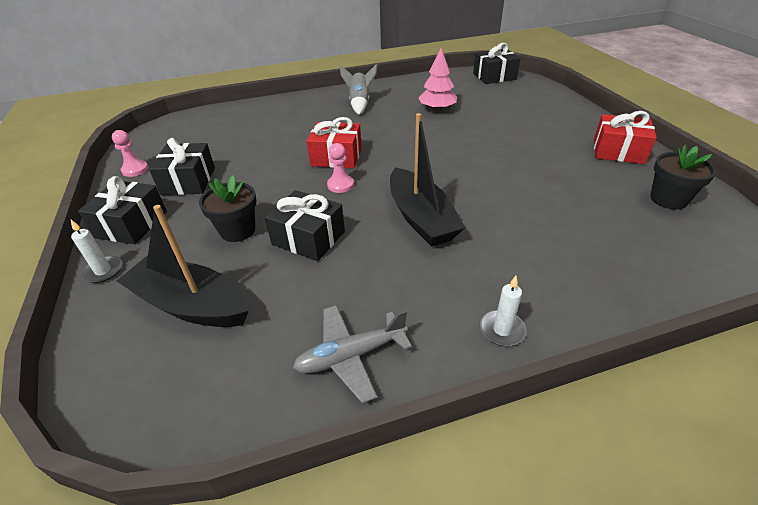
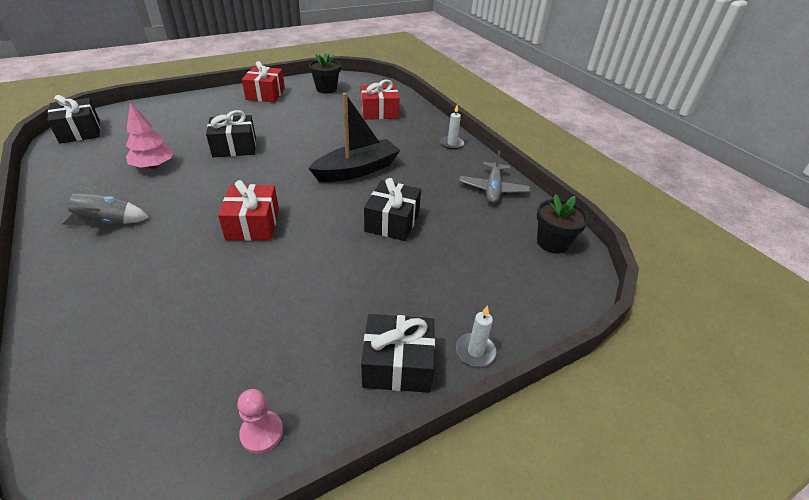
camera: 105 degrees left, 0 degrees up
(189, 181) = (299, 343): black gift -> black gift (234, 147)
(191, 305) = (487, 269): black boat -> none
(237, 230) = (391, 267): black flower pot -> black flower pot (552, 243)
(340, 185) = (309, 215): pink pawn -> none
(351, 356) = (492, 189): grey plane -> grey plane turned 45 degrees clockwise
(603, 250) = (379, 112): none -> red gift

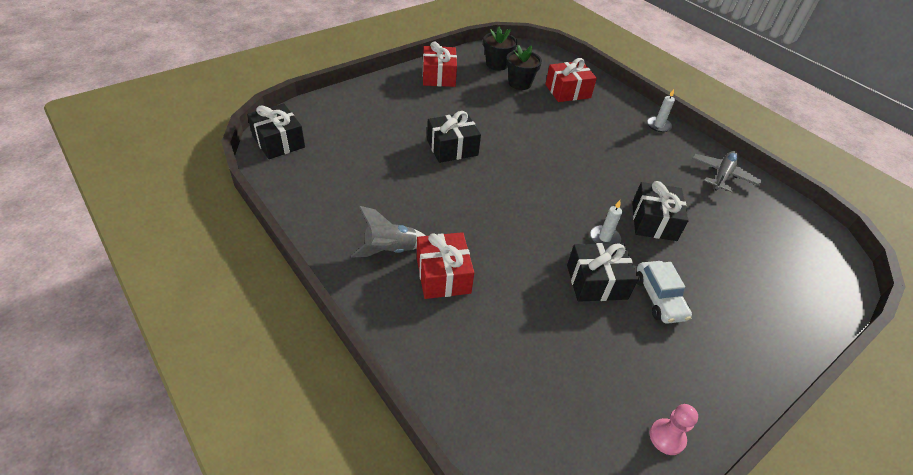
camera: 10 degrees left, 5 degrees up
(154, 166) = (387, 179): pink tree -> none
(253, 224) = (530, 237): red gift -> red gift (443, 275)
(350, 291) = (659, 298): none -> white car
(357, 170) = (588, 165): black boat -> none
(397, 364) = (738, 363): black gift -> black gift (596, 282)
(475, 351) = (792, 343): white candle -> white candle (604, 238)
(492, 189) = (722, 175): grey plane -> grey plane turned 150 degrees counterclockwise
(552, 243) = (802, 229): black flower pot -> black flower pot (519, 83)

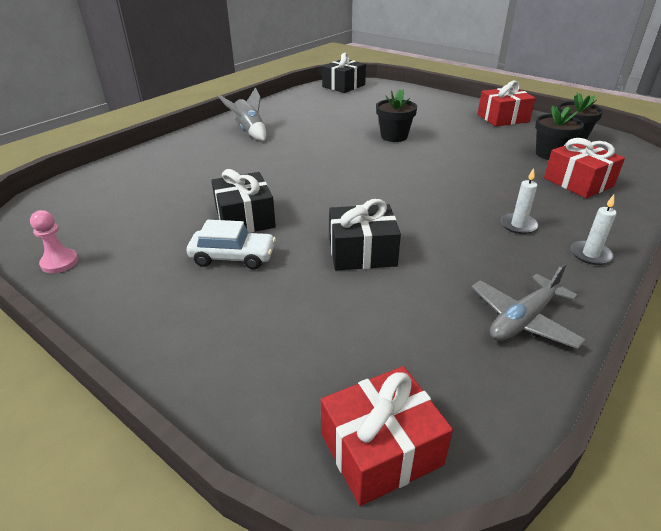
camera: 80 degrees right, 10 degrees down
(443, 275) = (230, 152): red gift -> red gift (381, 449)
(452, 148) = (394, 136): black gift -> black flower pot
(604, 238) = (312, 220): white candle -> white candle (518, 225)
(659, 298) = (233, 257): white car -> white car turned 150 degrees counterclockwise
(722, 175) = (523, 320): grey plane -> grey plane turned 120 degrees clockwise

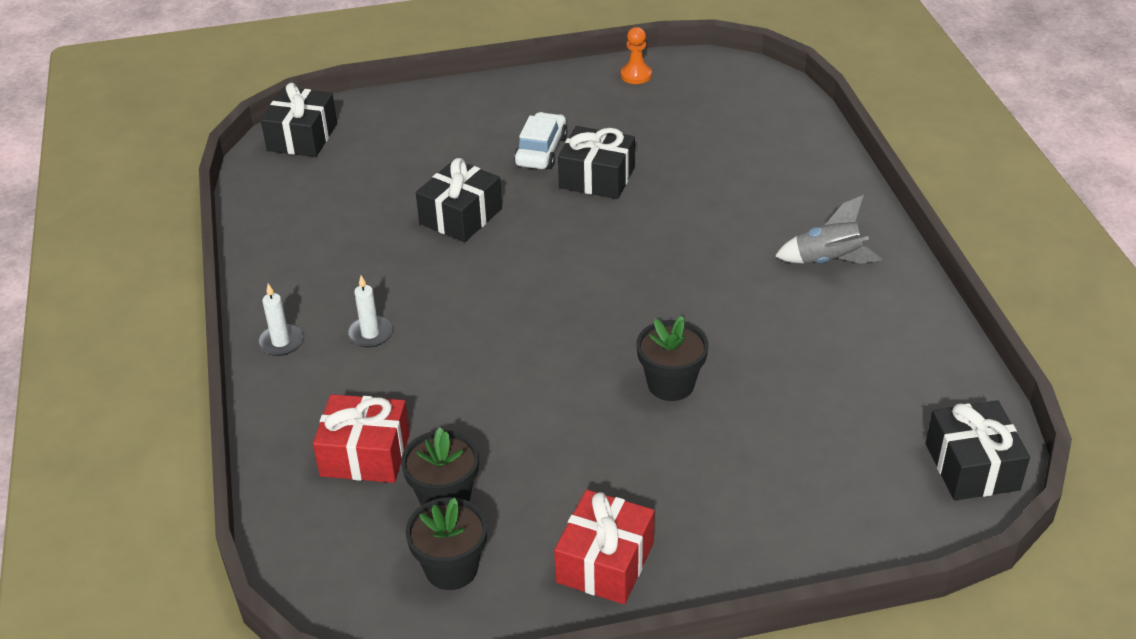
camera: 130 degrees right, 5 degrees up
(59, 262) = (636, 75): pink pawn -> orange pawn
(233, 257) = (541, 151): white car -> white car turned 150 degrees clockwise
(381, 449) = (302, 137): red gift -> black gift
(523, 320) = (289, 245): grey plane -> none

